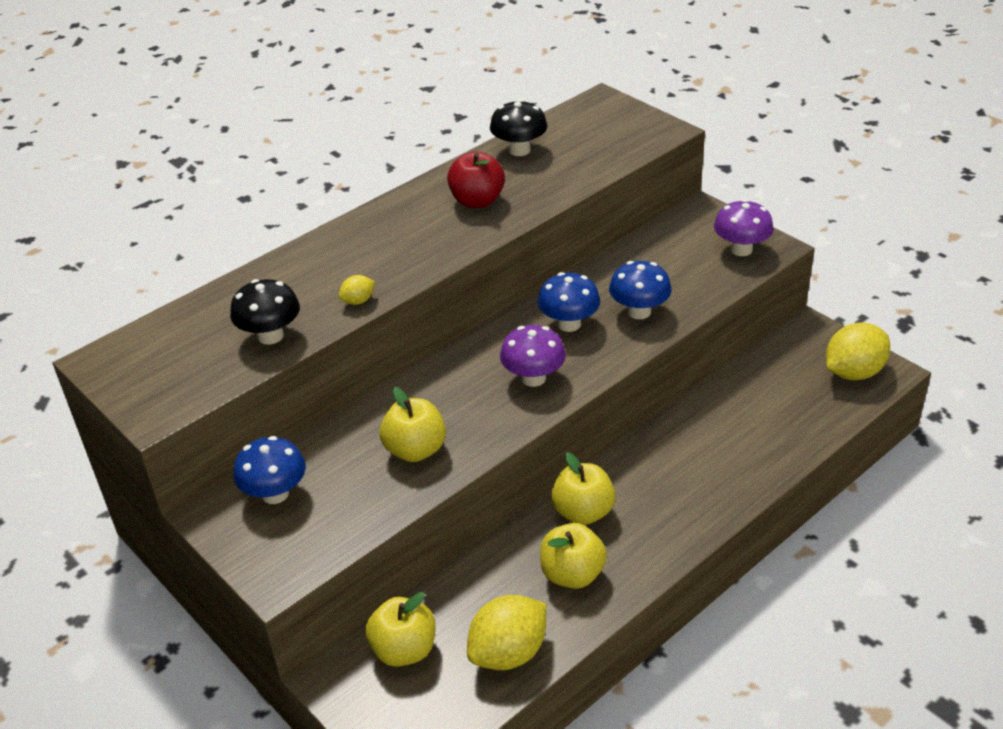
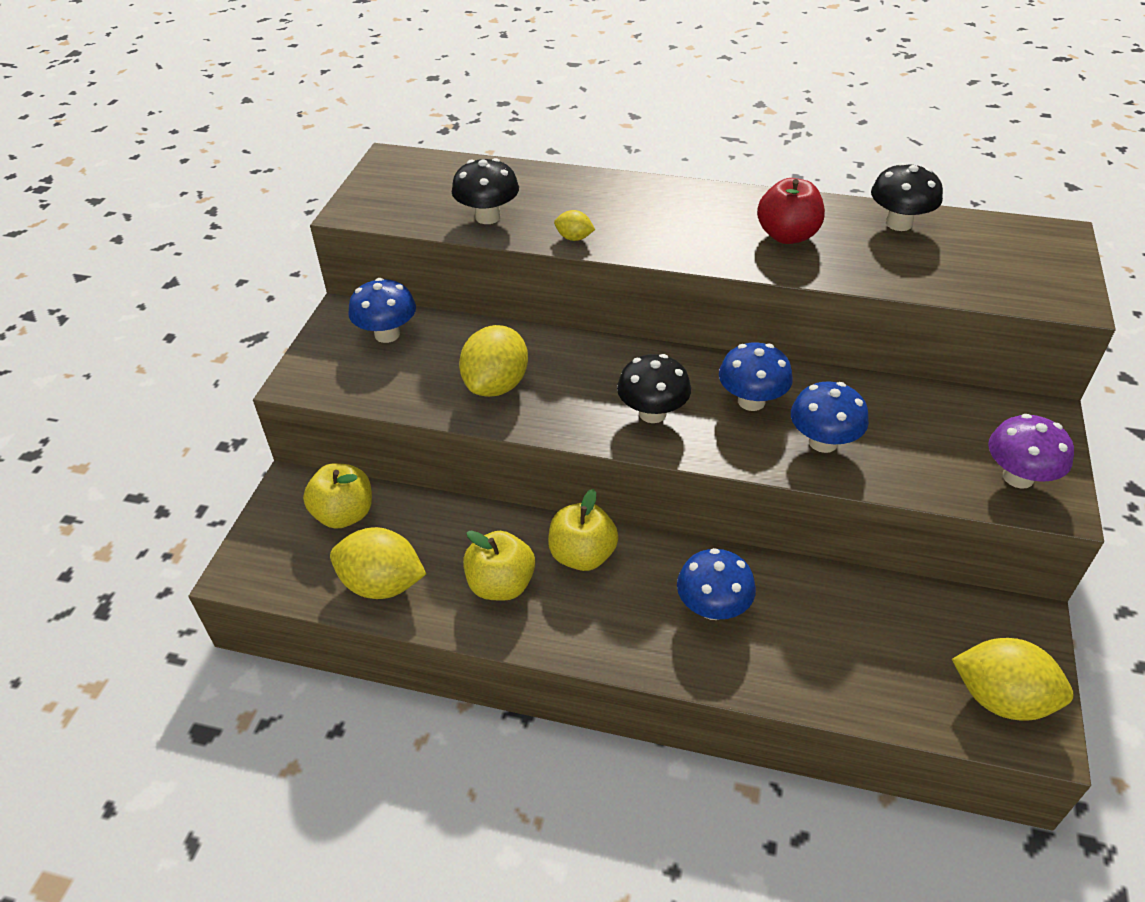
camera: 55 degrees right, 5 degrees up
(415, 450) = (496, 385): yellow apple -> yellow lemon
(533, 378) = (652, 413): purple mushroom -> black mushroom
(688, 465) = (712, 607): none -> blue mushroom

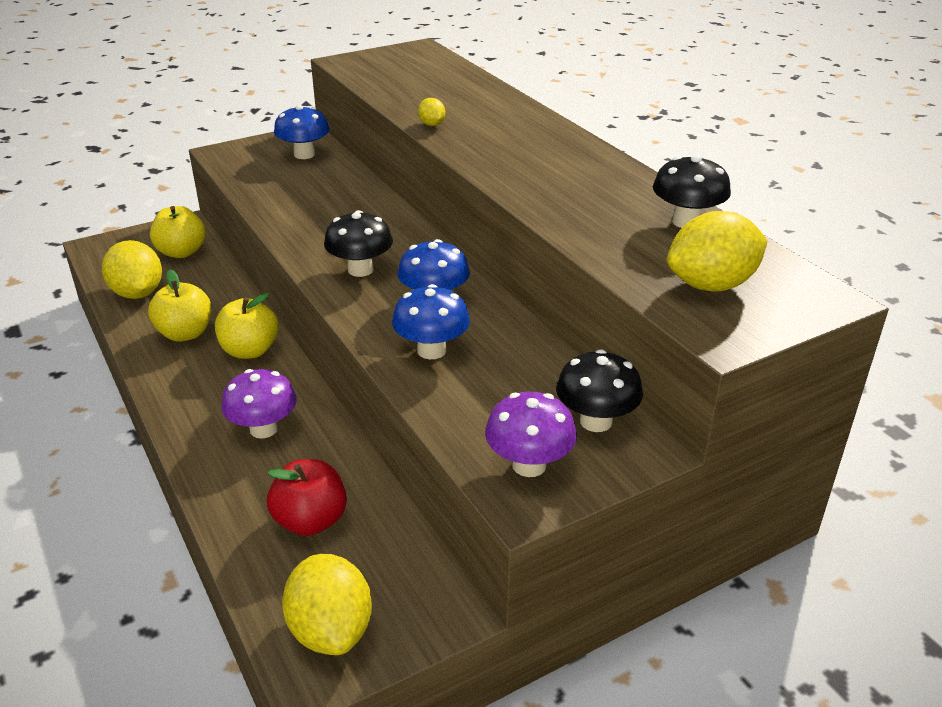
camera: 45 degrees right, 10 degrees down
(488, 217) = (407, 94): black mushroom -> black mushroom (596, 421)
(496, 385) = (307, 206): yellow lemon -> yellow lemon (711, 285)
(712, 607) = (263, 429): blue mushroom -> purple mushroom
(787, 236) = (577, 187): red apple -> red apple (310, 521)

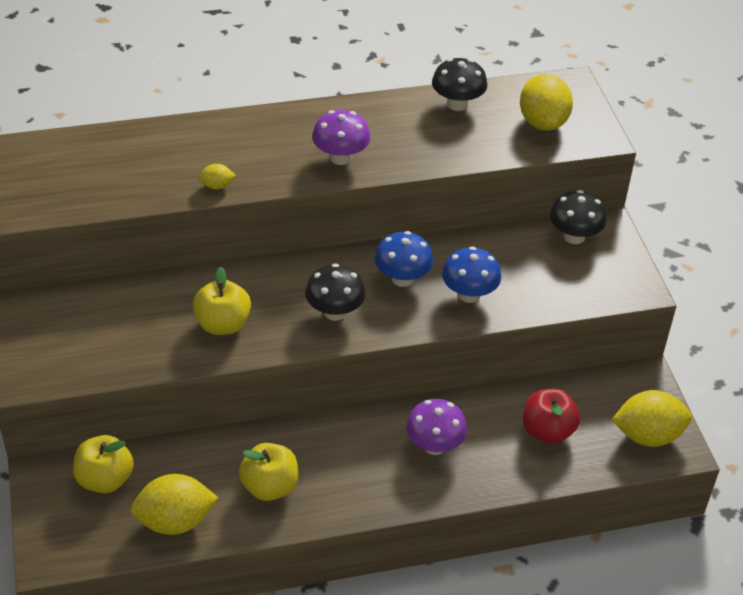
camera: 75 degrees left, 10 degrees up
(250, 350) = (318, 442): yellow apple -> yellow apple (223, 324)
(304, 154) = (74, 313): blue mushroom -> none
(529, 465) = (607, 278): purple mushroom -> purple mushroom (340, 157)

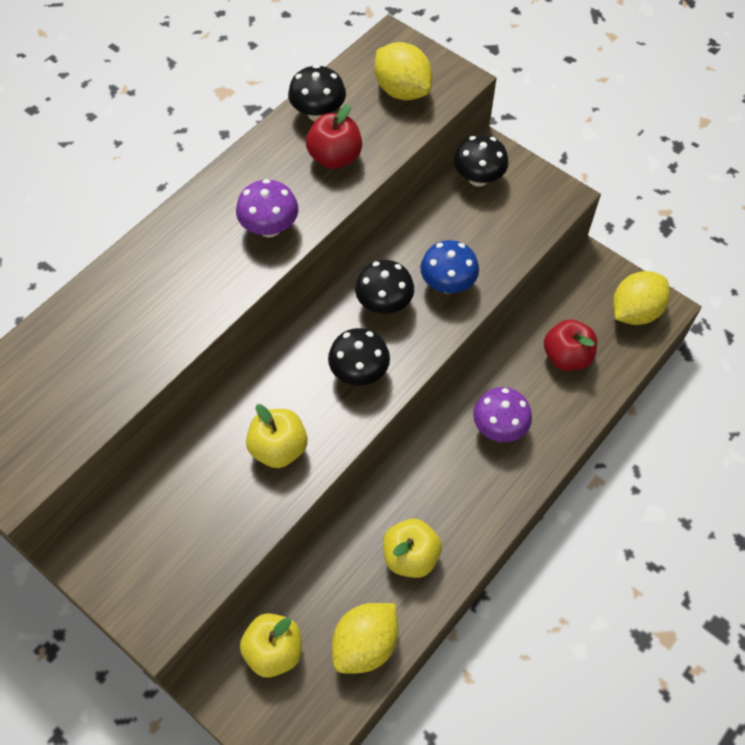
camera: 35 degrees left, 15 degrees up
(217, 186) = (188, 326): yellow lemon -> none
(402, 278) = (384, 303): blue mushroom -> black mushroom
(439, 139) = (335, 157): none -> red apple

